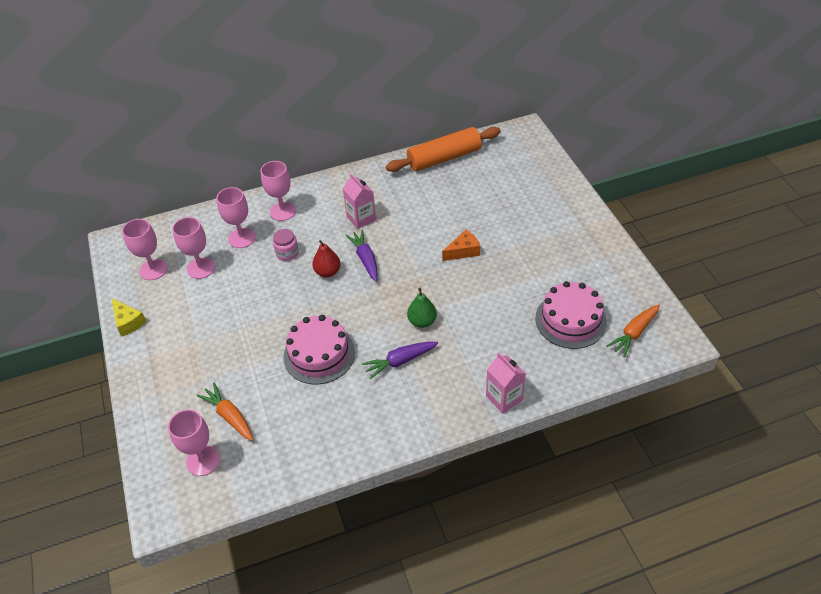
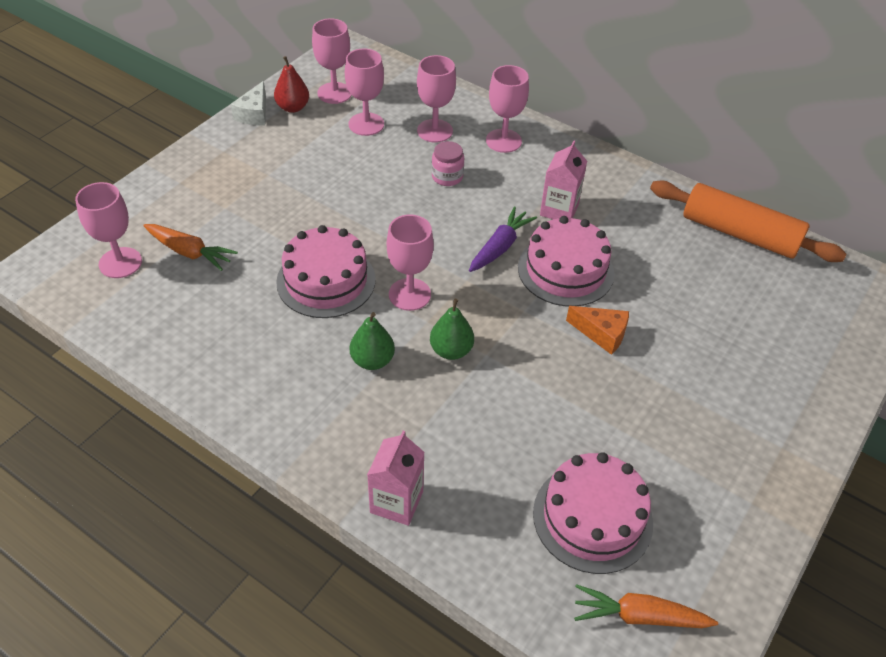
camera: 50 degrees right, 0 degrees up
(128, 322) = (254, 114): yellow cheese -> white cheese
(229, 416) = (189, 252): orange carrot -> orange carrot turned 105 degrees clockwise
(327, 272) = (450, 224): red pear -> red pear (293, 107)
(365, 319) = (409, 294): none -> pink goblet
(400, 361) = (372, 360): purple carrot -> green pear
(407, 241) = (565, 270): none -> pink cake

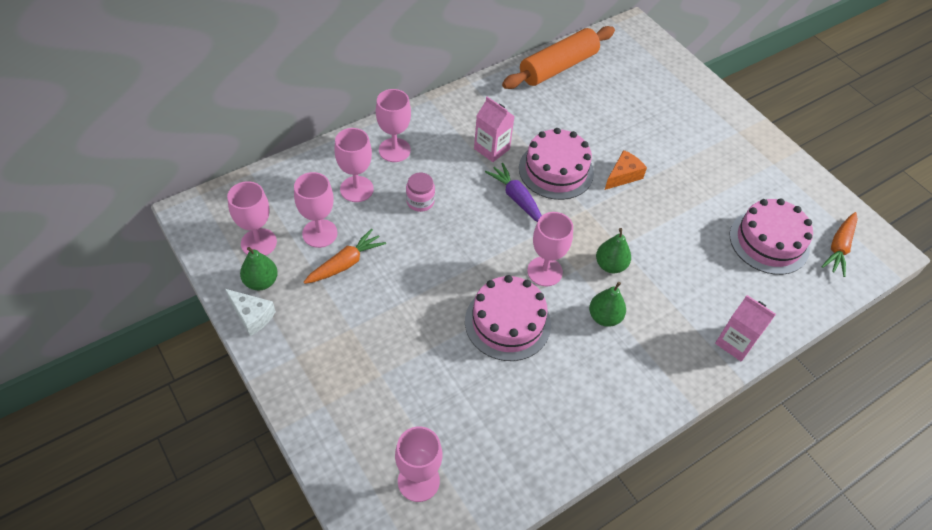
camera: 70 degrees left, 5 degrees up
(189, 252) = (429, 418): orange carrot -> orange carrot (345, 263)
(293, 107) = (261, 281): red pear -> green pear

